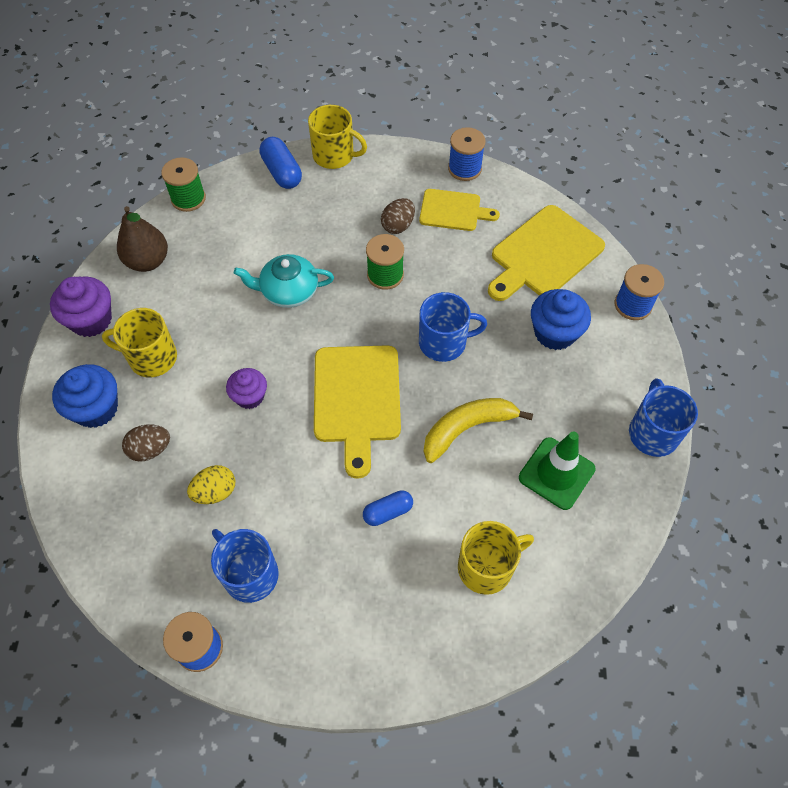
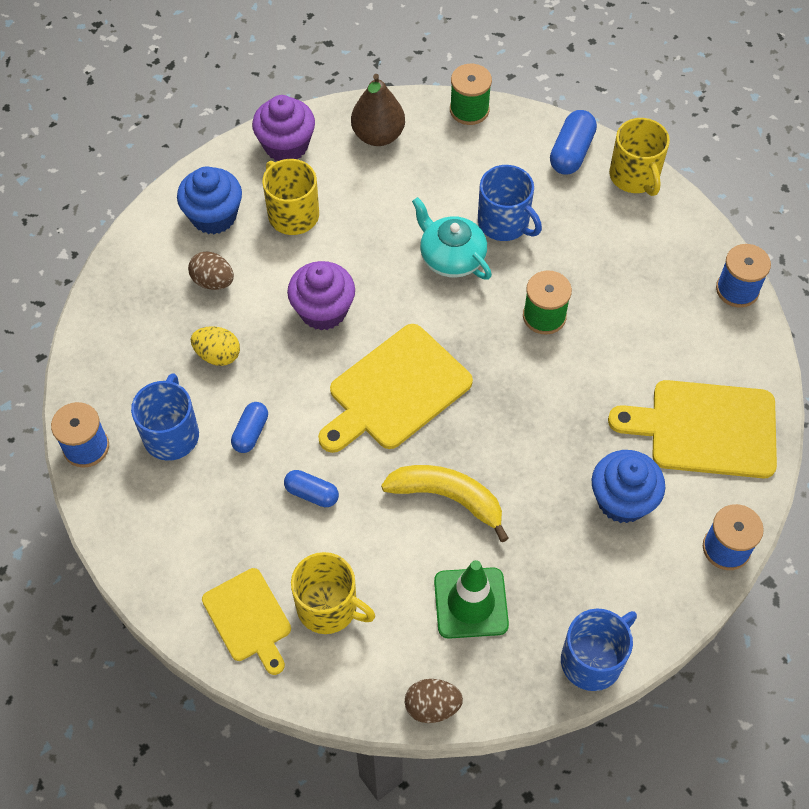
camera: 50 degrees right, 0 degrees up
(250, 396) = (323, 311): purple cupcake -> purple cupcake, size x1.53
(301, 517) = (251, 432): none -> blue capsule
(398, 226) = (609, 285): brown egg -> brown egg (432, 706)
(444, 342) = (519, 415): blue mug -> blue mug (504, 223)
(453, 210) = (675, 317): yellow cutting board -> yellow cutting board (249, 618)

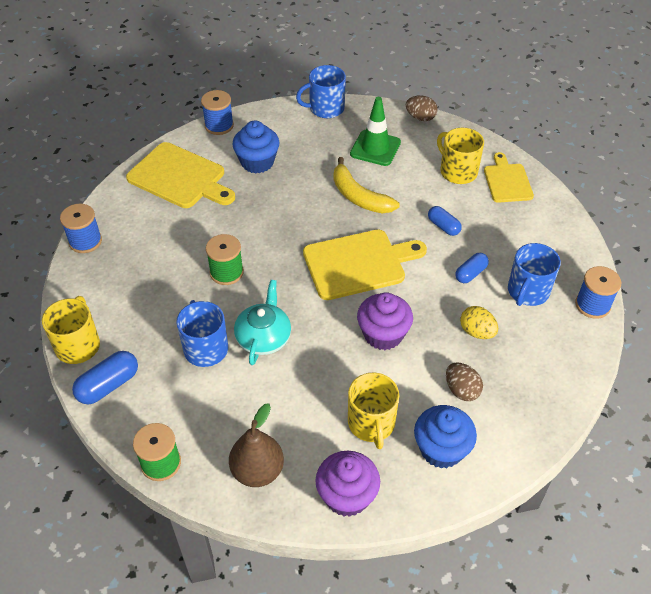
camera: 155 degrees left, 10 degrees down
(451, 257) = (264, 337): turquoise teapot -> turquoise teapot turned 150 degrees counterclockwise

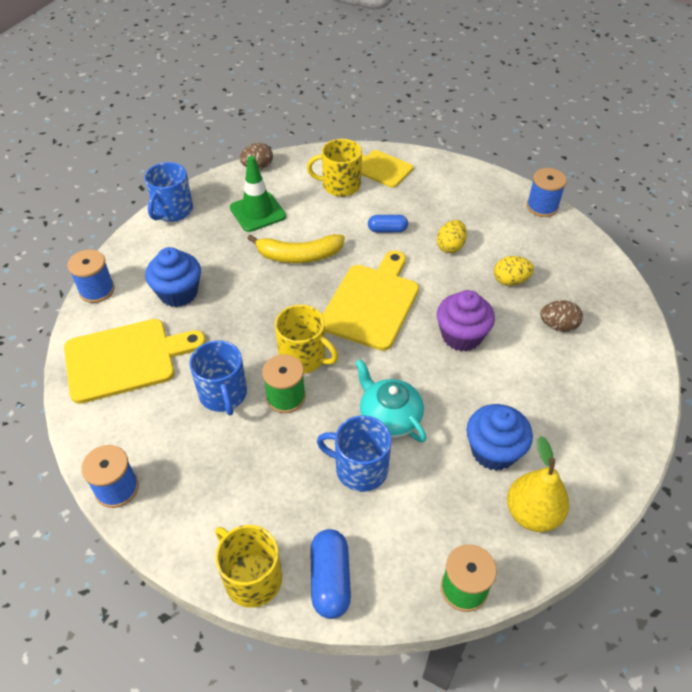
camera: 50 degrees left, 0 degrees up
(257, 471) = (532, 513): brown pear -> yellow pear
(347, 496) = (605, 464): purple cupcake -> none
(371, 423) = (545, 401): yellow mug -> yellow mug (303, 357)
(441, 449) = (604, 374): blue cupcake -> blue cupcake (493, 451)
(470, 273) = (450, 246): blue capsule -> yellow egg
(527, 291) = (498, 229): blue mug -> blue mug (223, 394)

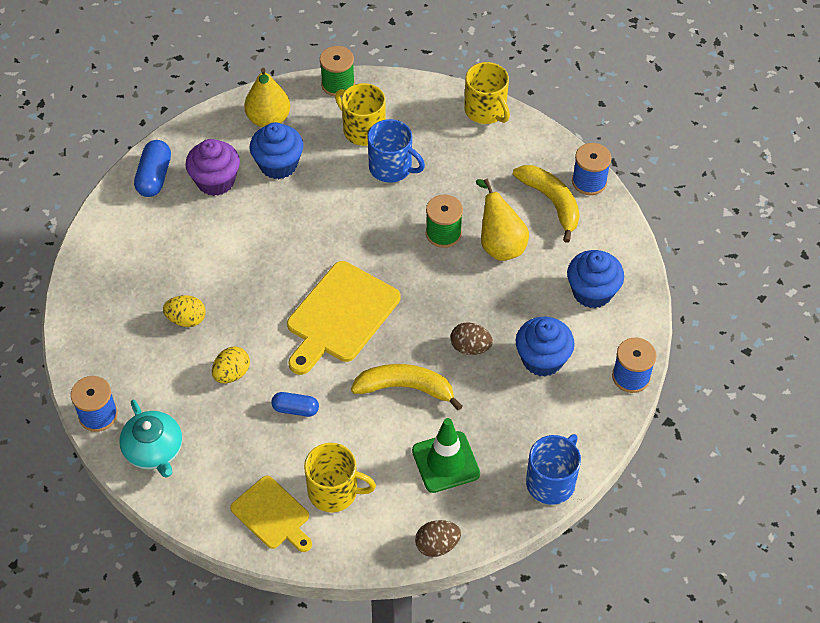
camera: 170 degrees left, 5 degrees up
(126, 359) = (592, 292): yellow cutting board -> blue cupcake
(164, 452) = (551, 203): none -> yellow banana
(223, 394) = (499, 244): blue mug -> yellow pear
(303, 357) = (421, 268): yellow mug -> yellow mug (363, 130)
(330, 580) = (430, 102): blue capsule -> blue capsule (154, 177)
(389, 417) = (356, 203): turquoise teapot -> turquoise teapot (154, 450)
(461, 336) = (263, 266): purple cupcake -> purple cupcake (215, 181)
(558, 326) = (165, 263): brown egg -> brown egg (470, 347)

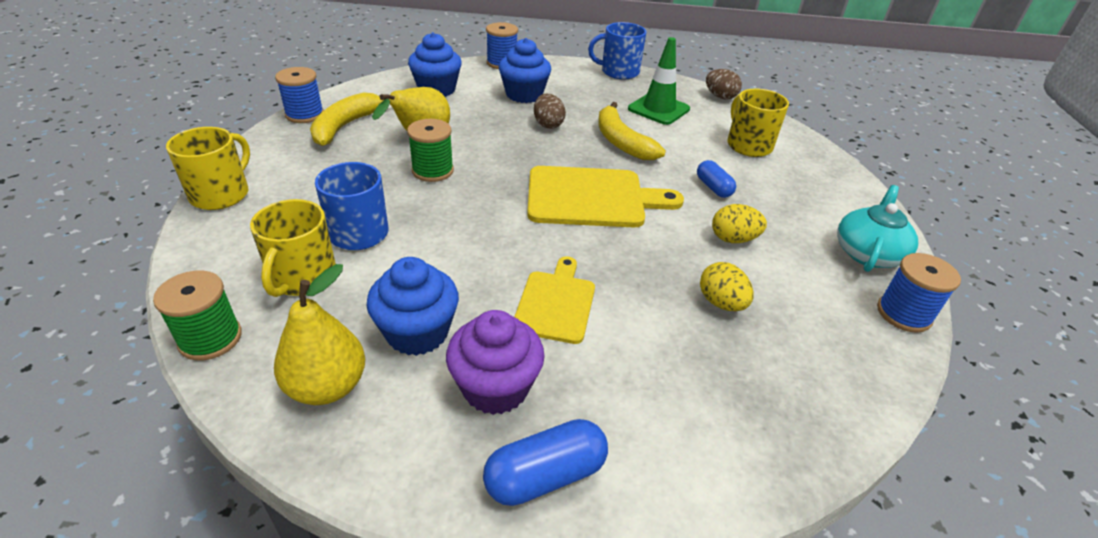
camera: 125 degrees left, 15 degrees down
(272, 515) = (808, 165): yellow cutting board -> yellow cutting board (555, 303)

